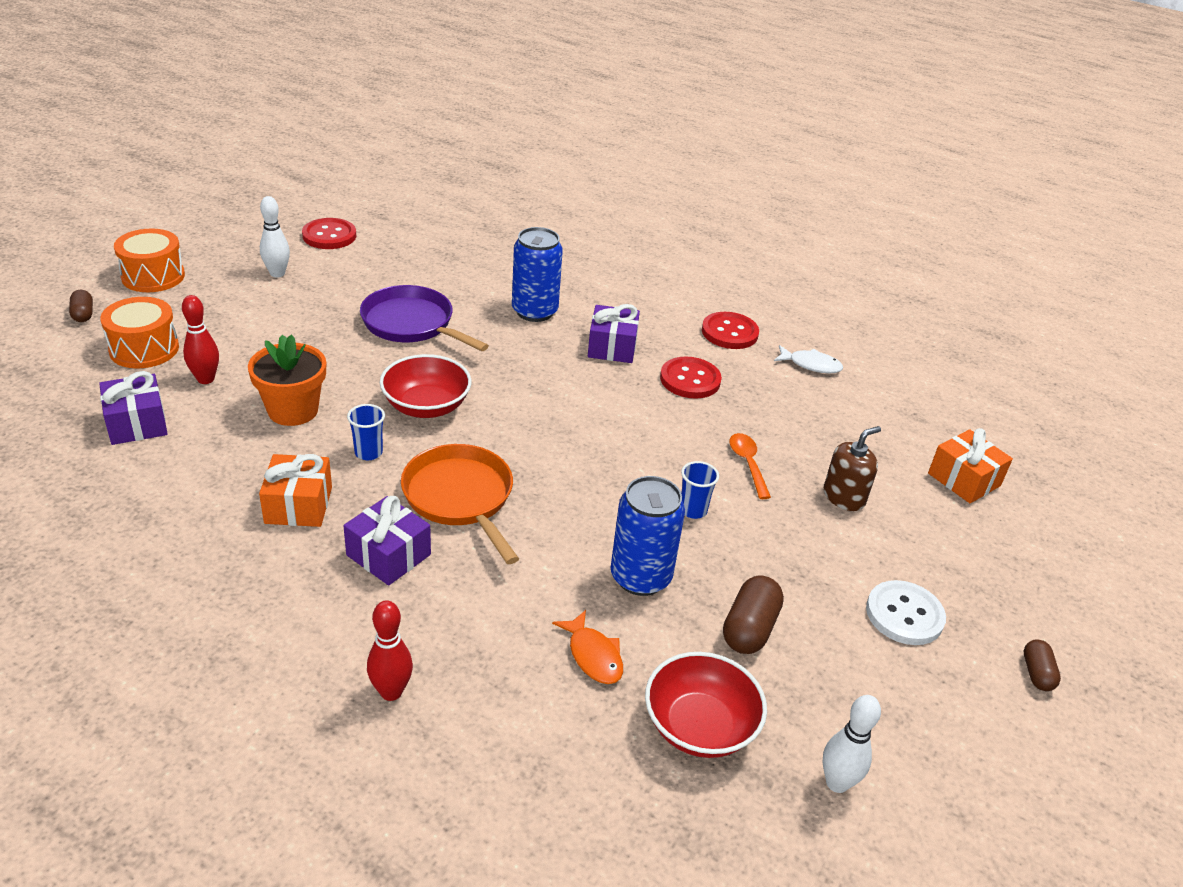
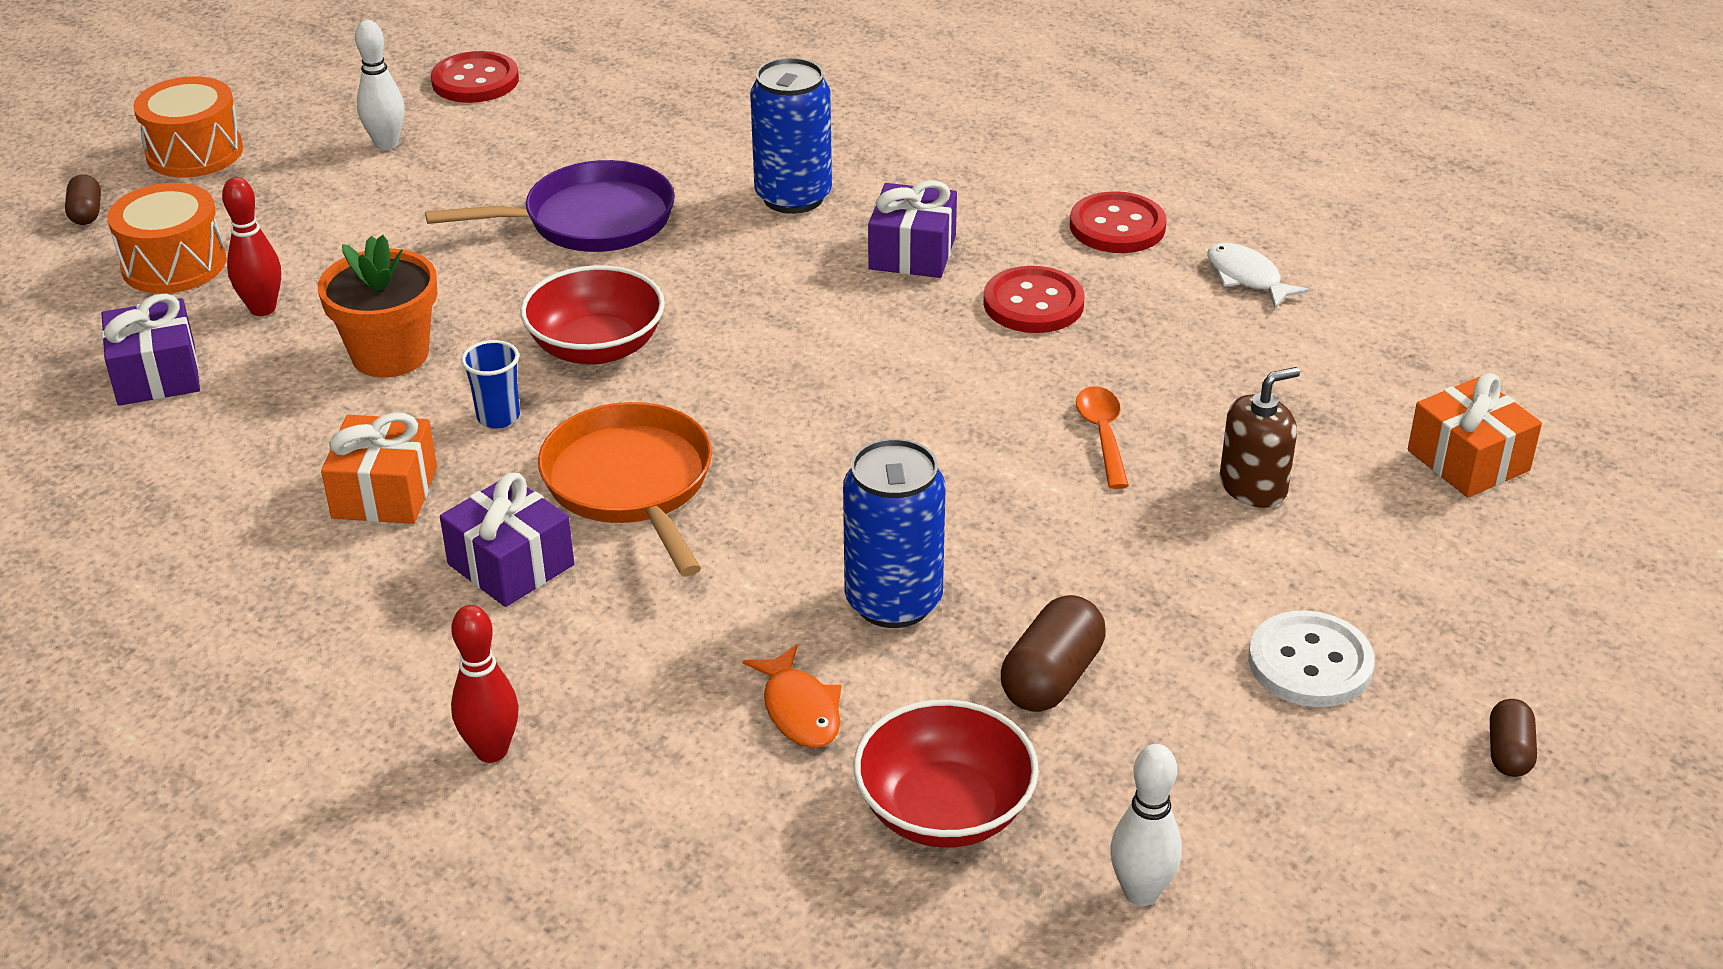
camera: 10 degrees right, 0 degrees up
(412, 324) = (590, 220): purple pan -> purple pan turned 120 degrees clockwise
(693, 510) = (997, 504): blue cup -> none
(811, 365) = (1247, 278): white fish -> white fish turned 150 degrees counterclockwise

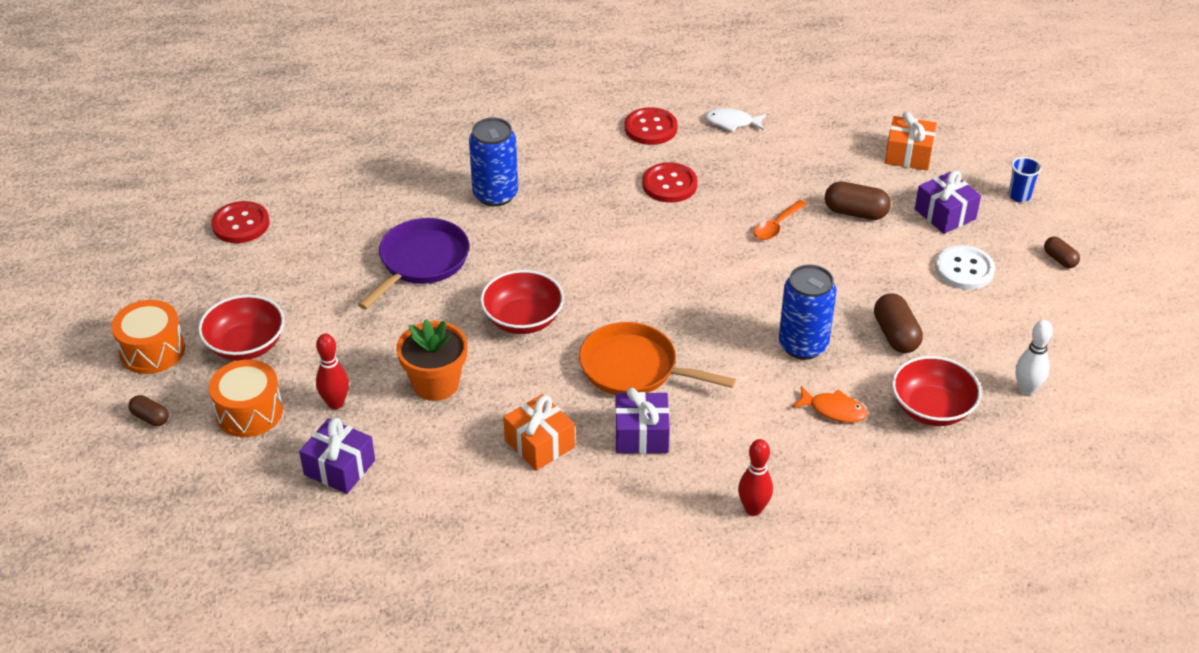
camera: 45 degrees left, 5 degrees up
(281, 199) = (246, 345): none -> red bowl
(386, 144) = (252, 284): white bowling pin -> none
(498, 417) = (532, 378): blue cup -> blue cup (1019, 196)
(912, 253) = (587, 191): purple gift -> purple gift (945, 214)
(1102, 435) = (776, 226): orange spoon -> orange spoon turned 90 degrees counterclockwise
(1253, 486) = (855, 212): brown soap dispenser -> brown capsule

